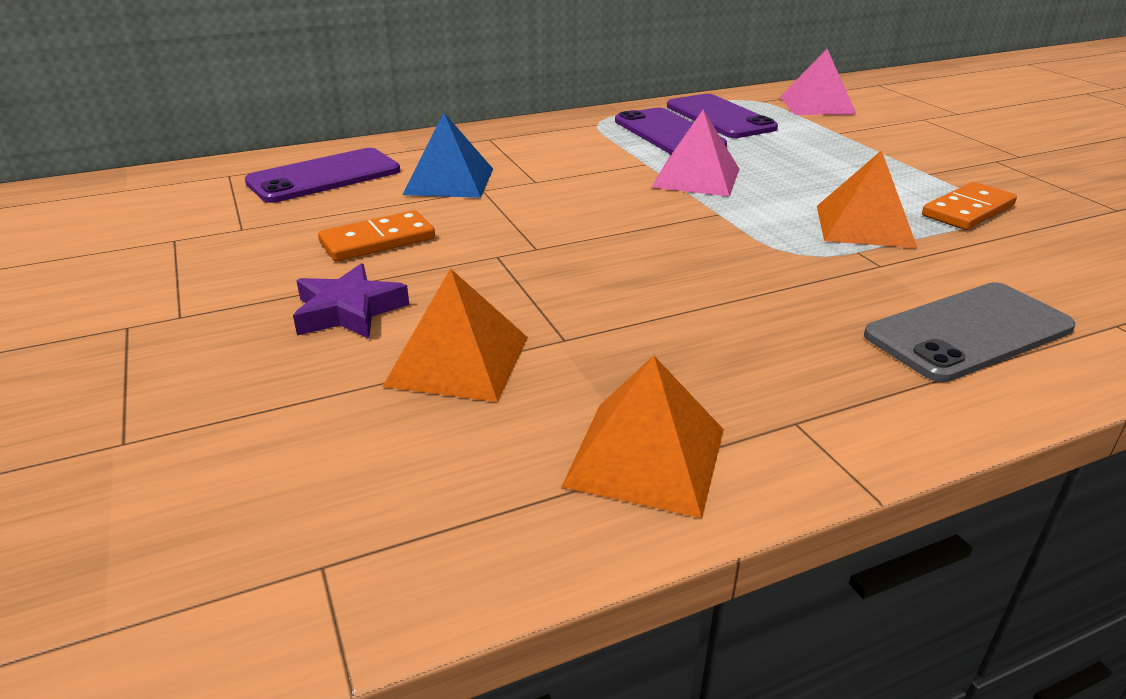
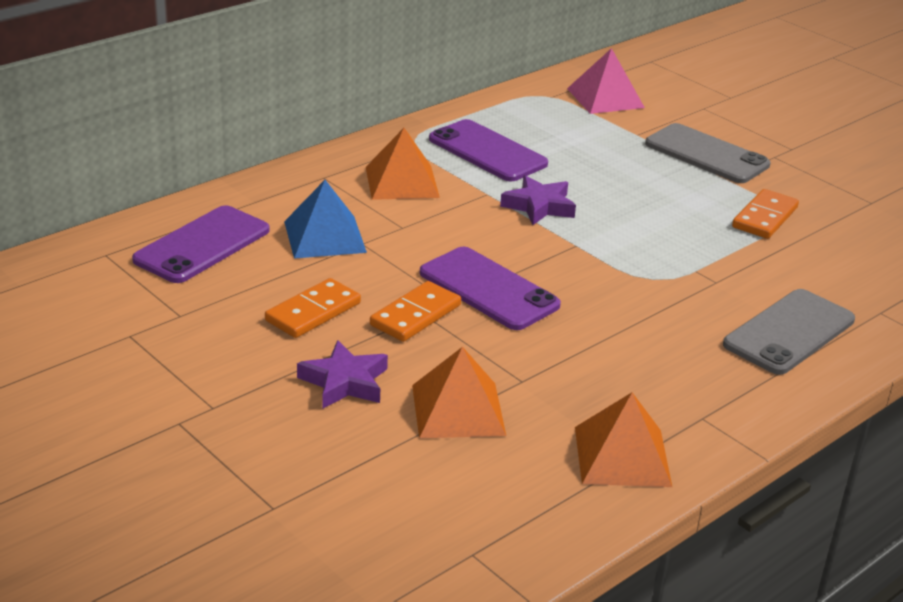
camera: 20 degrees left, 0 degrees up
(486, 256) = (415, 315): none -> orange domino
(696, 178) = (539, 206): pink pyramid -> purple star
(719, 117) = (524, 124): purple phone -> purple phone (488, 289)
(864, 225) = (692, 243): orange pyramid -> orange pyramid (402, 182)
(913, 153) = (706, 154): none -> grey phone

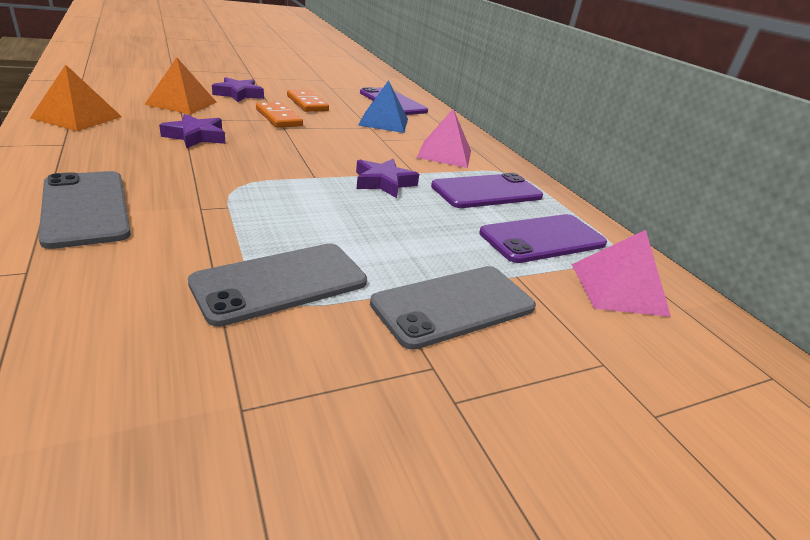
camera: 105 degrees right, 0 degrees up
(402, 182) = (444, 154): orange pyramid -> pink pyramid
(488, 289) = (285, 138): purple phone -> purple phone (543, 239)
(565, 347) = (196, 136): none -> purple star
(764, 217) = (281, 283): orange domino -> grey phone

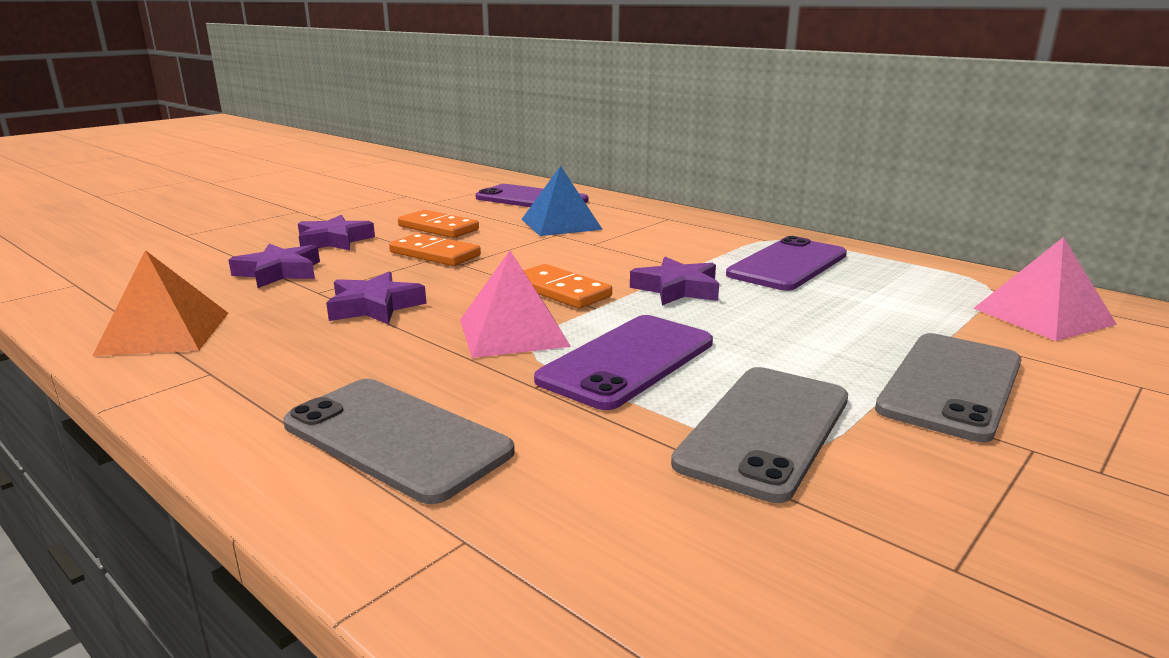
camera: 20 degrees left, 10 degrees down
(181, 103) = (279, 272): orange pyramid -> purple star
(311, 161) = (560, 291): none -> orange domino
(444, 154) = (682, 239): pink pyramid -> pink pyramid (513, 332)
(543, 239) = (912, 293): purple phone -> purple phone (628, 361)

